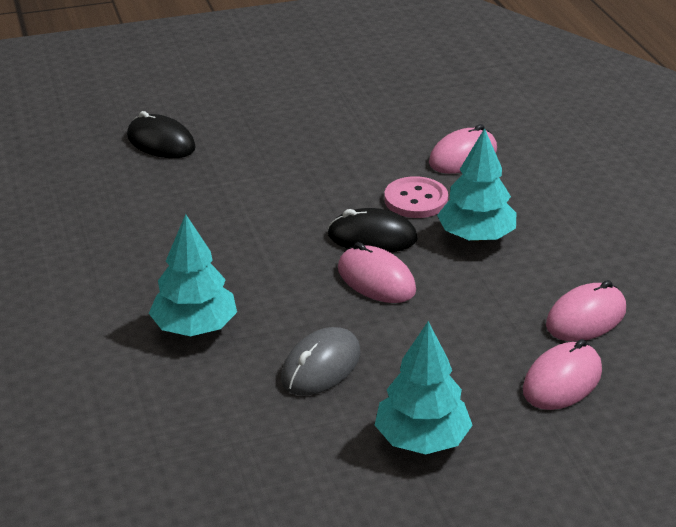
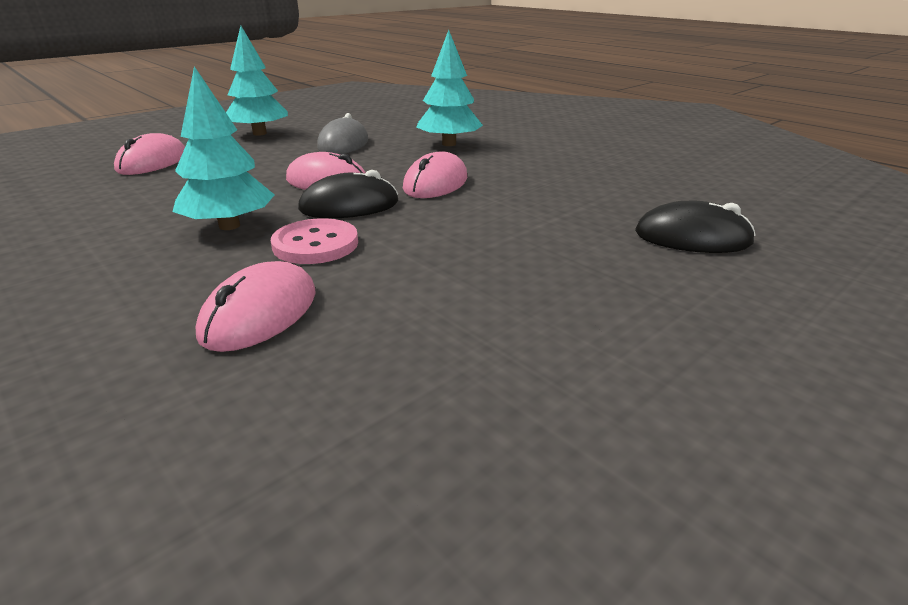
camera: 155 degrees right, 5 degrees down
(586, 318) = (115, 192): pink mouse -> pink mouse (435, 183)

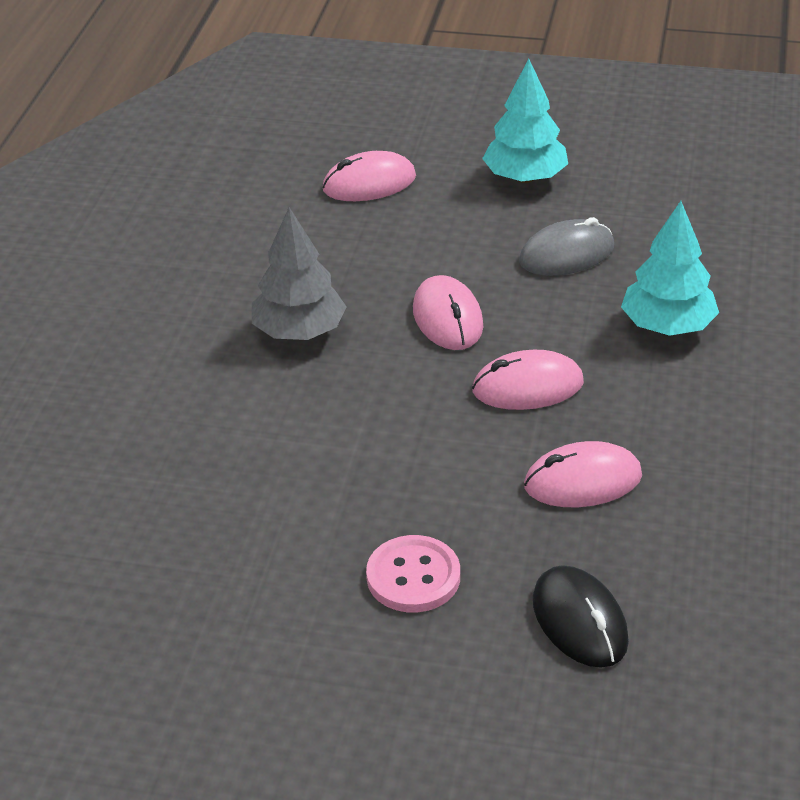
camera: 55 degrees right, 10 degrees up
(229, 226) = (299, 331): turquoise tree -> grey tree
(260, 313) = (198, 443): pink mouse -> pink mouse (582, 481)
(315, 244) = (317, 399): pink button -> pink button (413, 577)
(349, 206) = (410, 367): black mouse -> none

